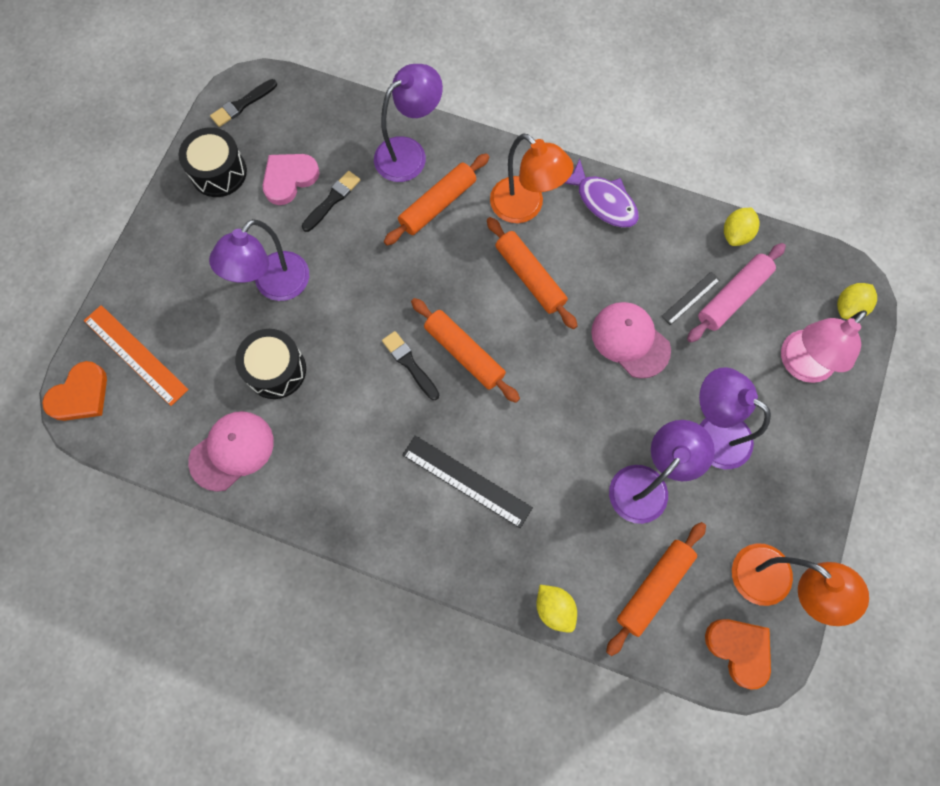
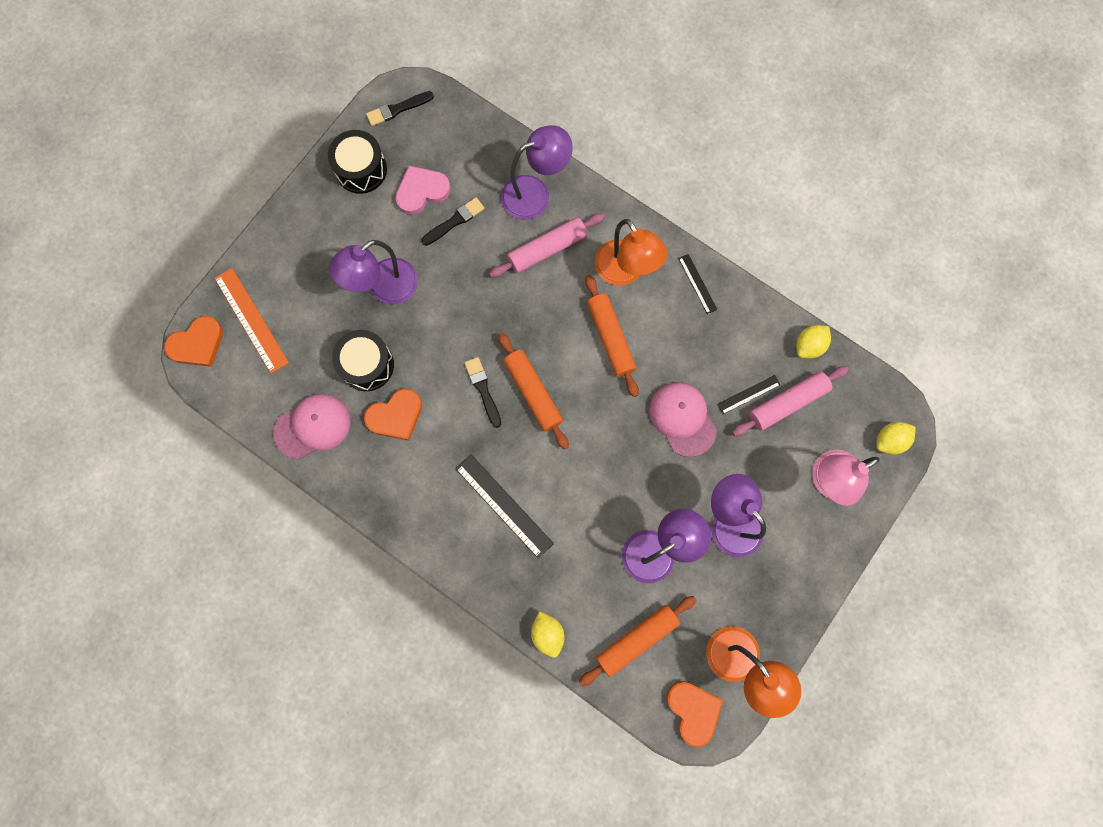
camera: 15 degrees right, 5 degrees up
(321, 416) = (396, 416): none -> orange heart
(437, 204) = (547, 249): orange rolling pin -> pink rolling pin
(603, 201) = (697, 284): purple fish -> black ruler

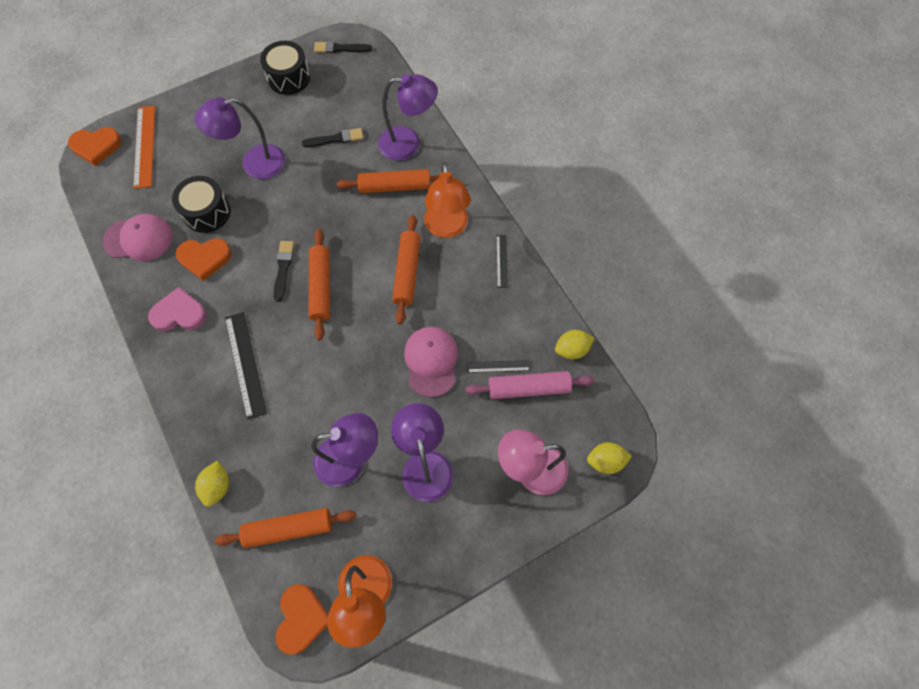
camera: 25 degrees right, 10 degrees down
(422, 191) = (324, 109): pink heart -> pink heart (179, 313)
(547, 249) = (394, 186): pink rolling pin -> orange rolling pin

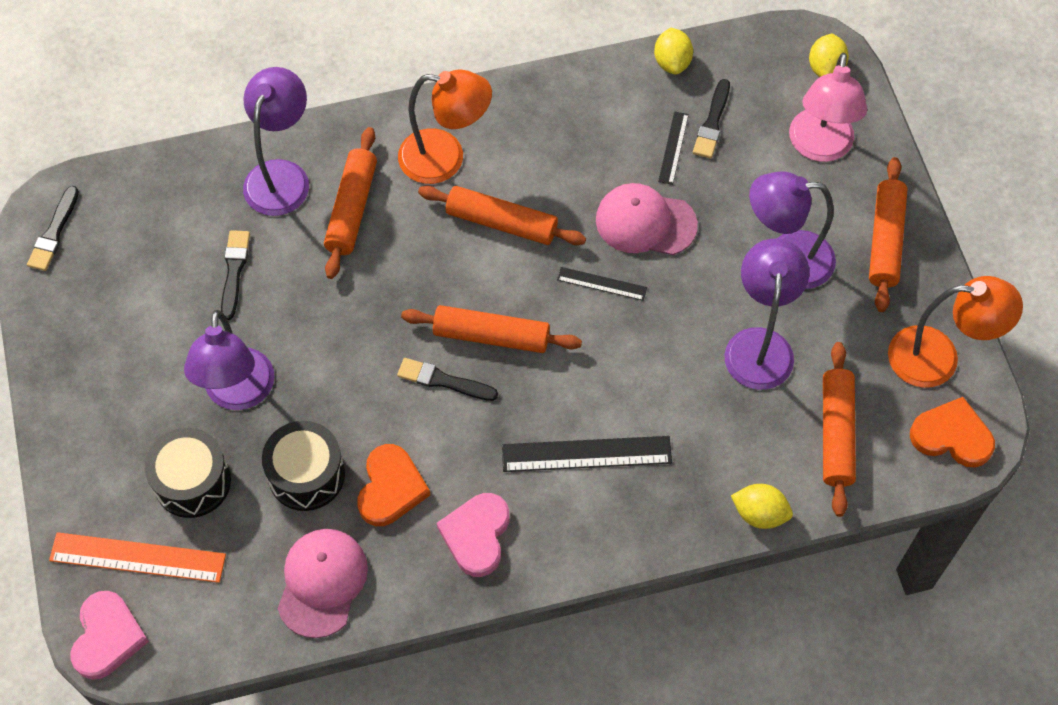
camera: 75 degrees left, 5 degrees down
(96, 146) = (107, 637): orange heart -> pink heart
(288, 77) = (83, 317): black drum -> black drum (192, 482)
(461, 536) = (885, 240): none -> orange rolling pin
(501, 261) = (520, 106): black ruler -> black ruler (602, 284)
(528, 388) = (712, 122): pink rolling pin -> black brush

